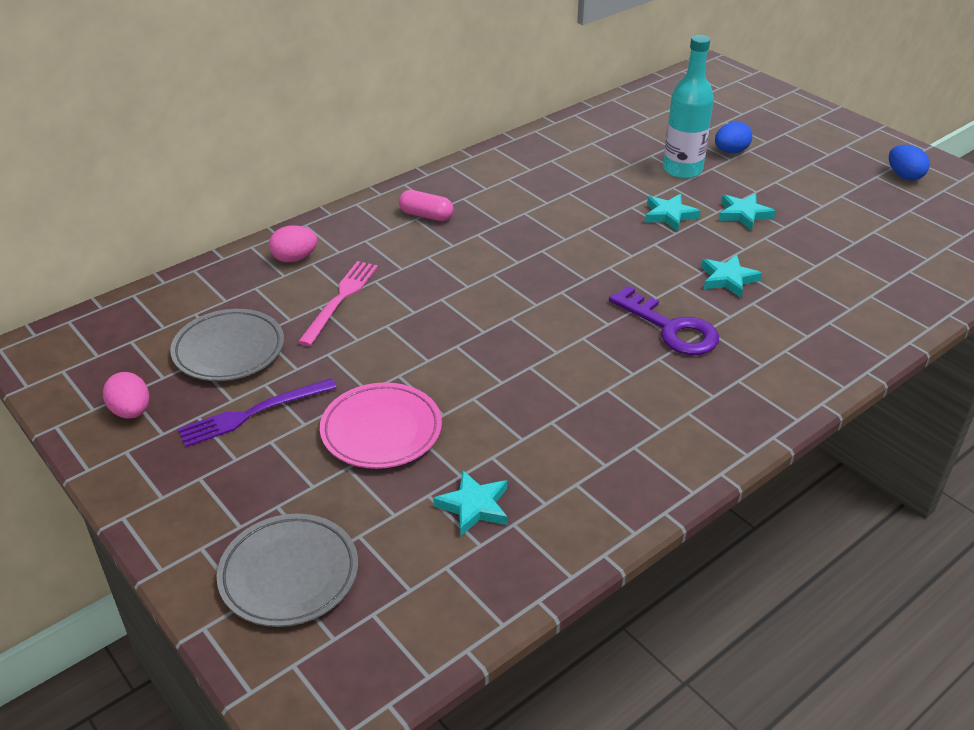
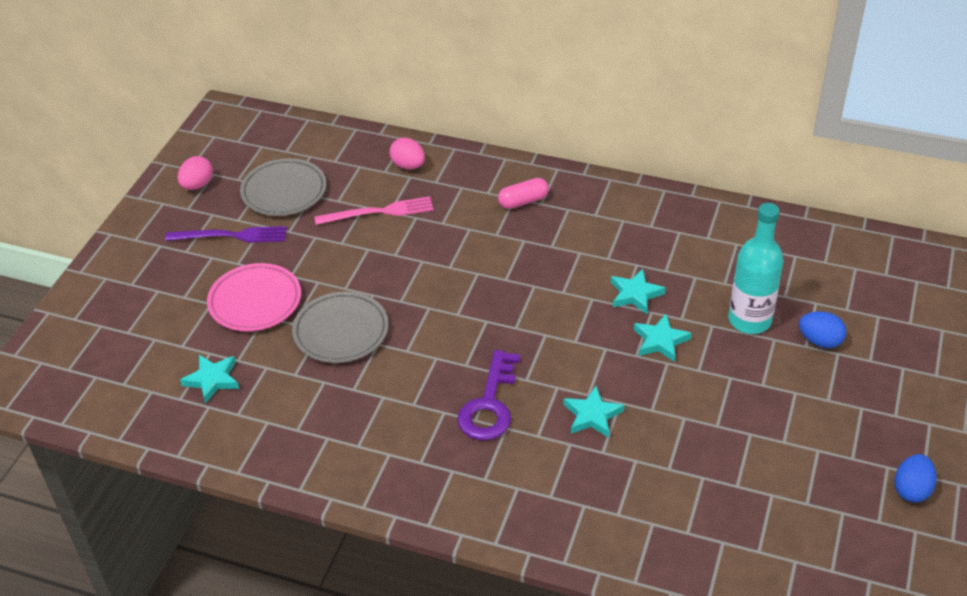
camera: 60 degrees right, 5 degrees up
(253, 413) = (231, 236): purple fork -> purple fork turned 150 degrees clockwise
(289, 574) = (105, 325): grey plate -> grey plate (341, 331)
(426, 215) = (523, 201): pink capsule -> pink capsule turned 75 degrees clockwise
(743, 214) = (710, 390): turquoise star -> turquoise star (635, 294)

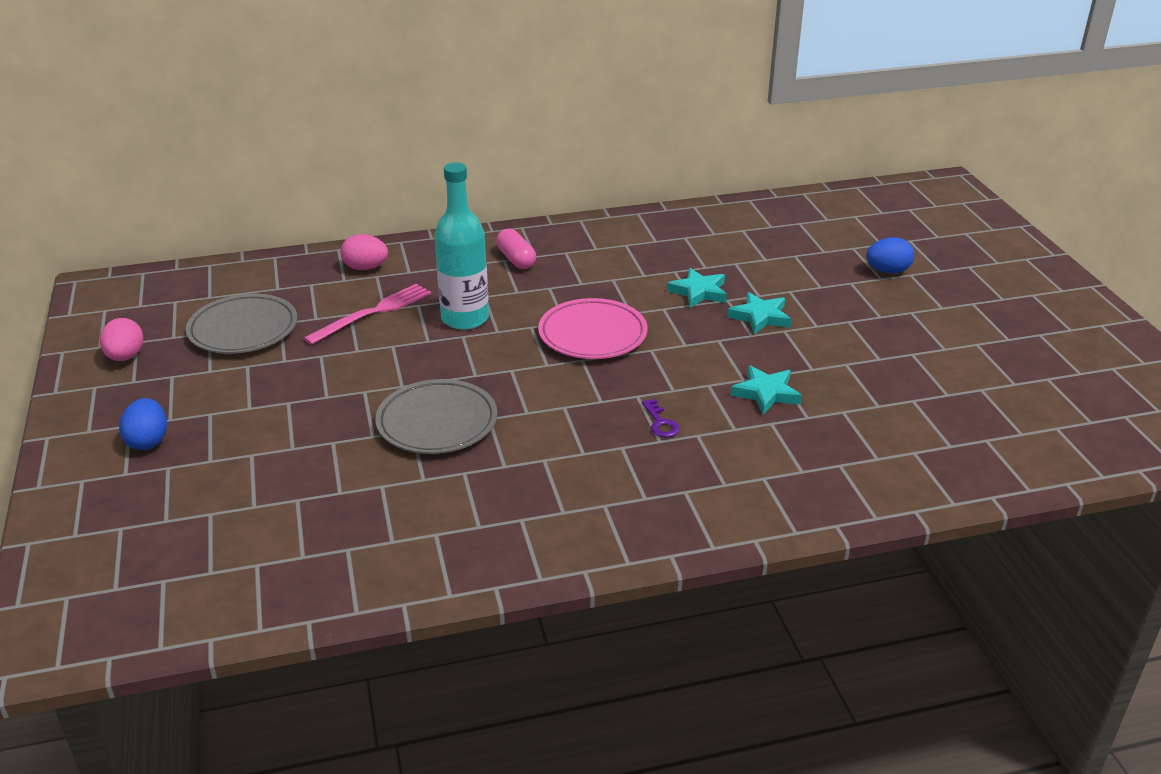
camera: 35 degrees left, 10 degrees down
(212, 380) = (327, 522): turquoise star -> none
(231, 236) = (216, 387): purple fork -> none
(255, 301) = (307, 433): pink plate -> pink plate (592, 335)
(489, 404) = (660, 423): purple key -> purple key, size x0.45
(523, 201) = (516, 259): pink capsule -> pink capsule turned 60 degrees counterclockwise
(749, 320) = (816, 277): turquoise bottle -> turquoise bottle (465, 318)
(911, 490) = (1075, 342): blue egg -> blue egg (148, 441)

